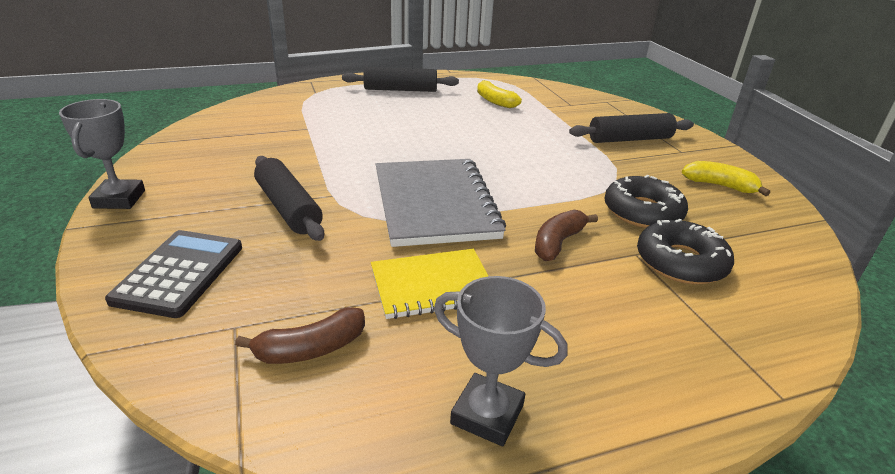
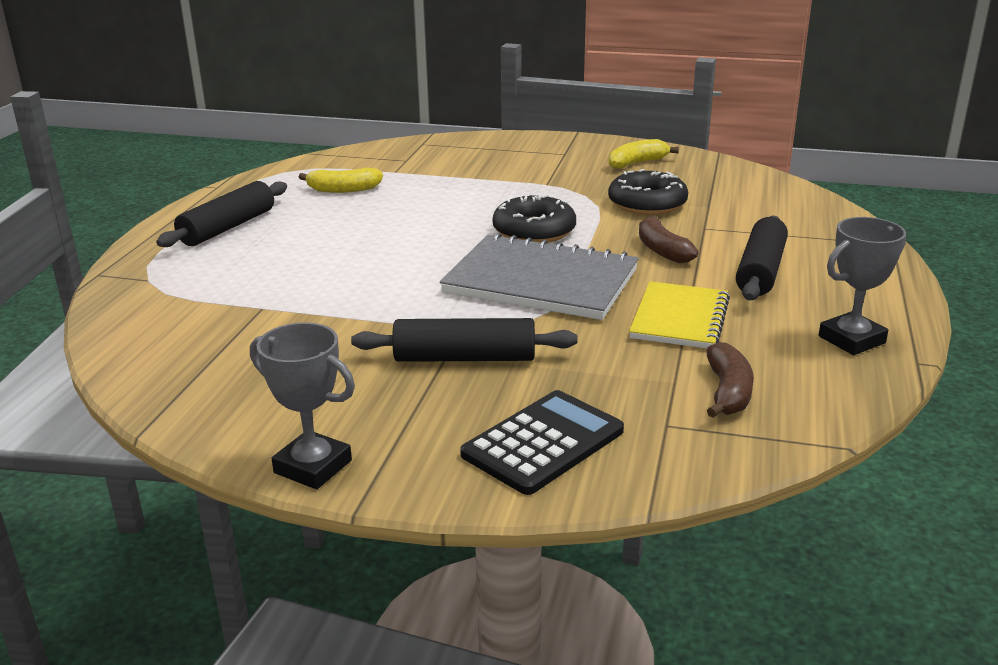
camera: 55 degrees left, 5 degrees down
(179, 273) = (543, 443): black calculator -> black calculator turned 90 degrees clockwise
(629, 139) = (516, 163): black rolling pin -> black rolling pin (760, 271)
(681, 262) = (730, 217): black donut -> black donut (534, 231)

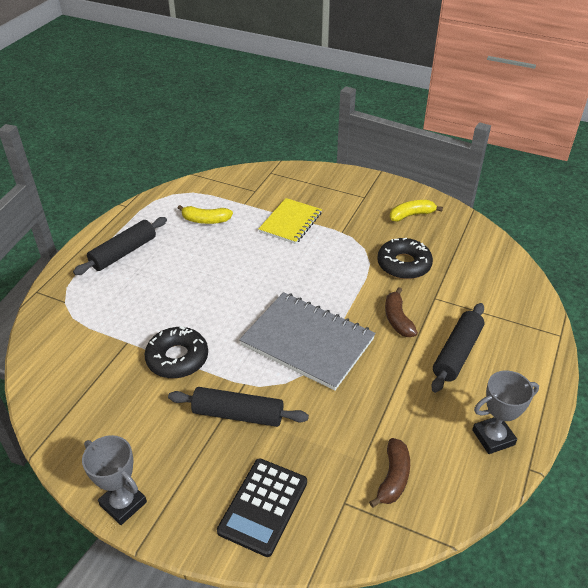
camera: 10 degrees right, 15 degrees up
(534, 231) = (318, 285): black donut -> black donut (177, 358)
(543, 443) = (263, 506): black calculator -> black calculator turned 150 degrees clockwise
(679, 318) = (386, 396): yellow notebook -> yellow notebook (290, 222)

